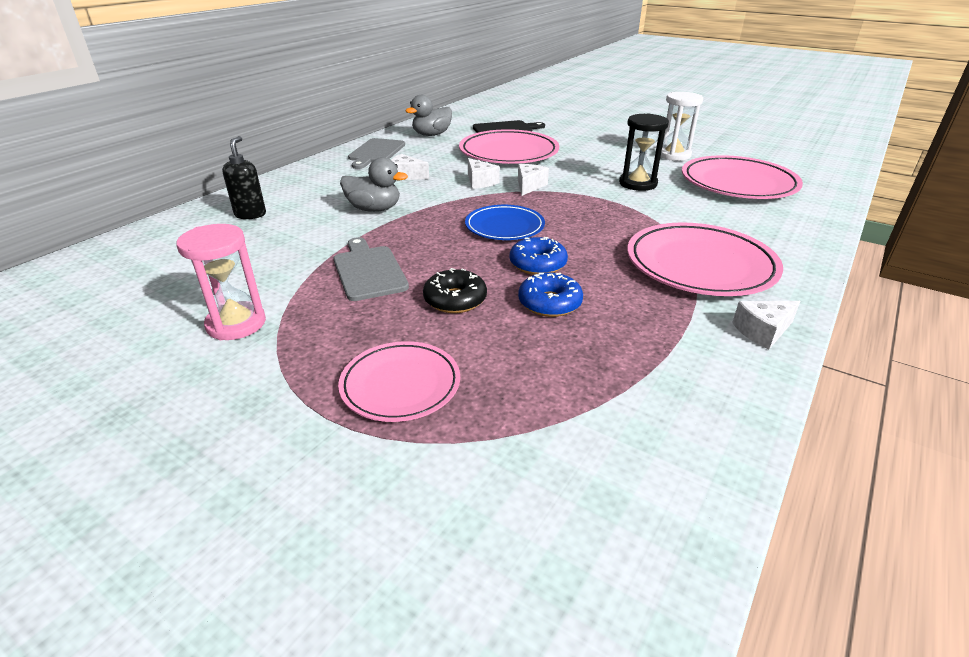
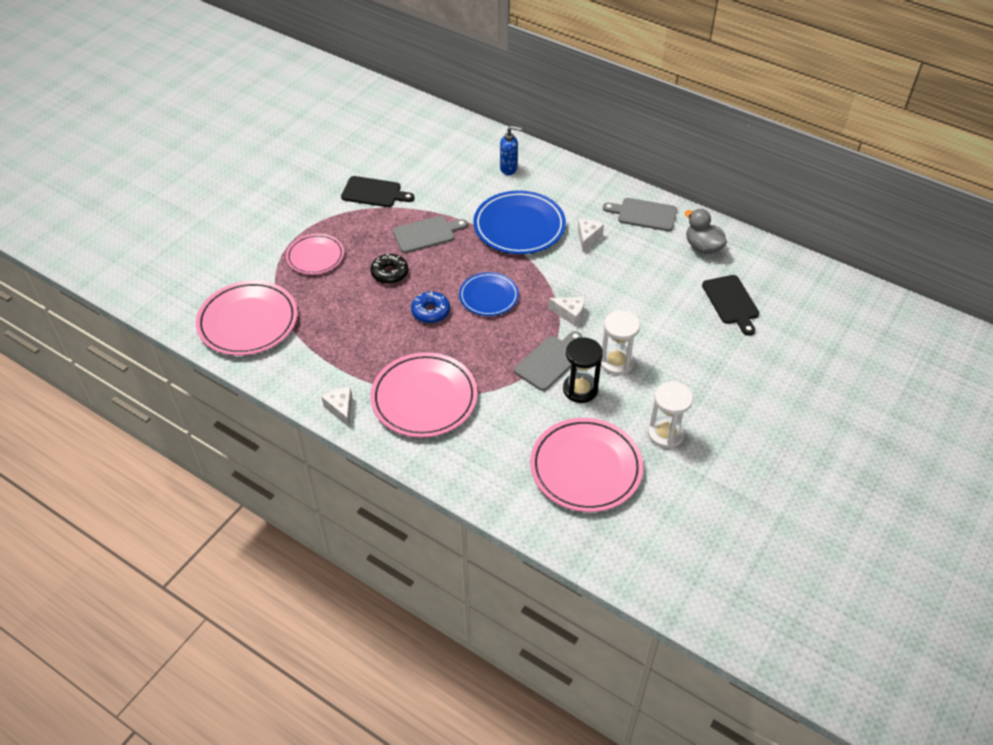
camera: 90 degrees right, 15 degrees up
(236, 324) = (374, 192): pink hourglass -> black cutting board
(250, 214) = (509, 169): black soap dispenser -> blue soap dispenser
(374, 209) = (519, 226): grey duck -> blue plate
(480, 182) = (577, 283): white cheese -> none
(508, 153) = (655, 303): pink plate -> pink plate (248, 322)
(549, 303) = (382, 314): blue donut -> none
(593, 169) = (616, 362): none -> white hourglass
(604, 196) = (549, 361): none -> grey cutting board

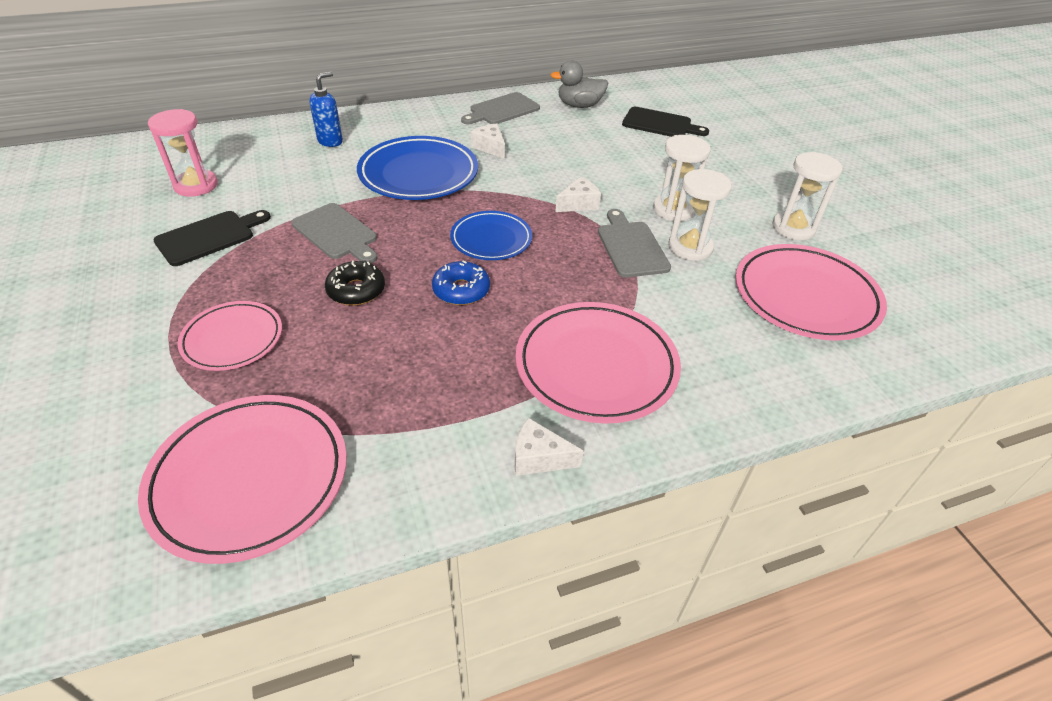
camera: 55 degrees left, 5 degrees down
(408, 154) = (196, 185): none -> pink hourglass
(426, 234) = (337, 233): grey cutting board -> grey cutting board turned 120 degrees clockwise
(580, 389) = (690, 247): black hourglass -> white hourglass

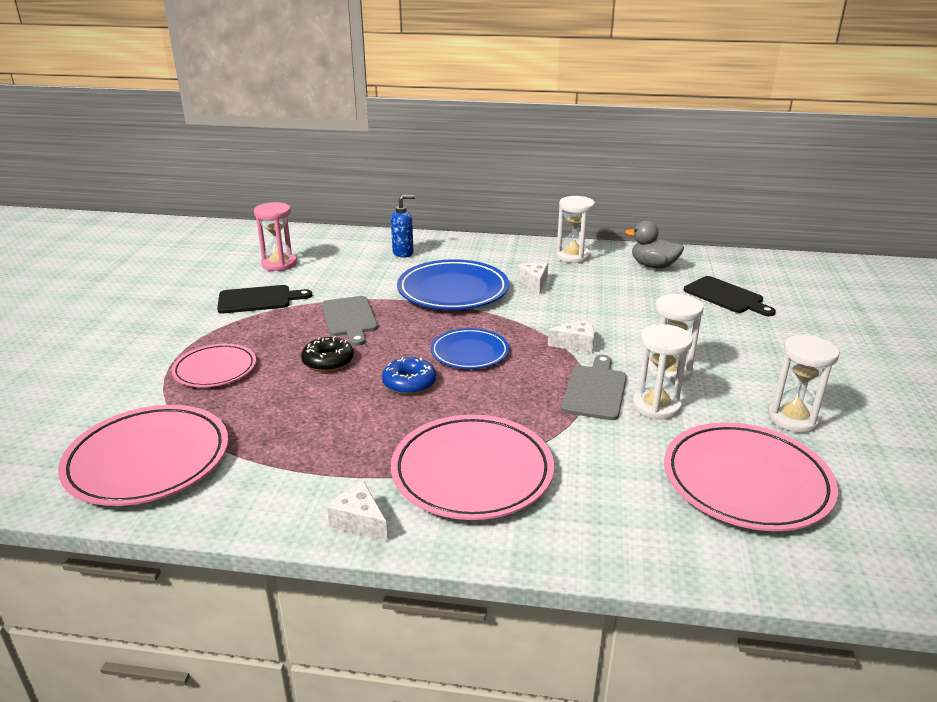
camera: 30 degrees right, 15 degrees down
(502, 110) = (573, 256): grey cutting board -> white hourglass

